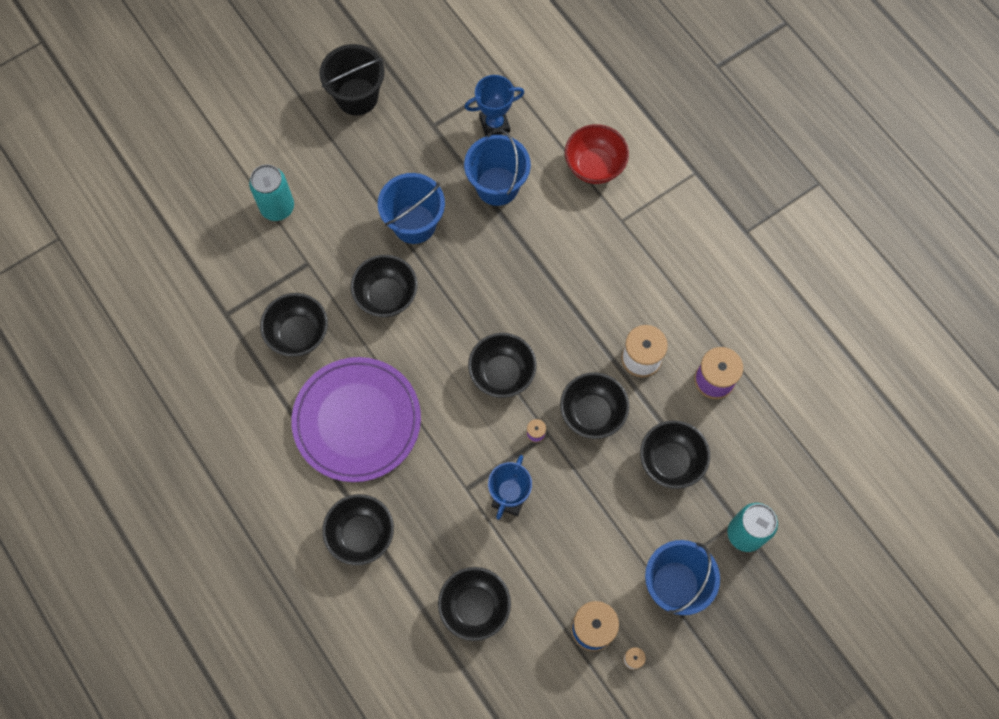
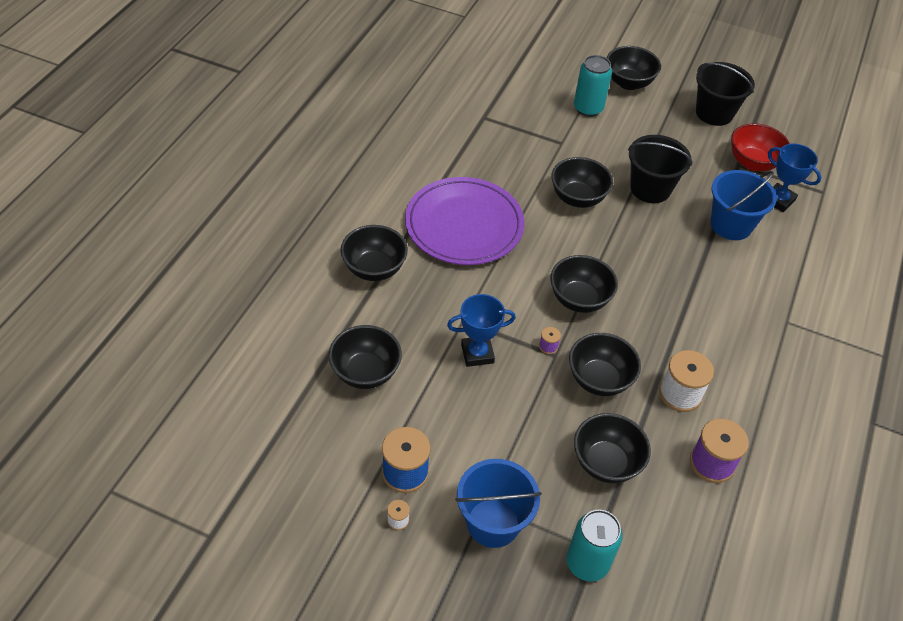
camera: 55 degrees right, 20 degrees down
(298, 334) = (503, 162): black bowl -> black bowl (628, 83)
(414, 224) = (650, 188): blue bucket -> black bucket
(594, 166) = (813, 280): red bowl -> red bowl (753, 163)

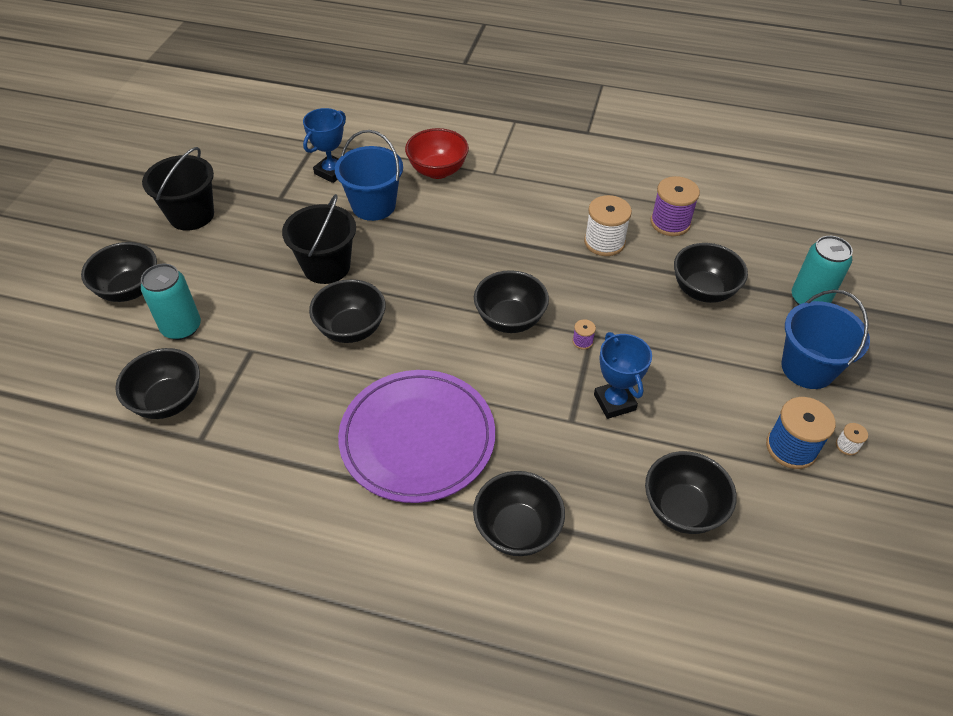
camera: 95 degrees left, 0 degrees up
(599, 380) = (610, 299): black bowl -> black bowl (168, 401)
(753, 163) = (276, 188): red bowl -> red bowl (437, 171)

